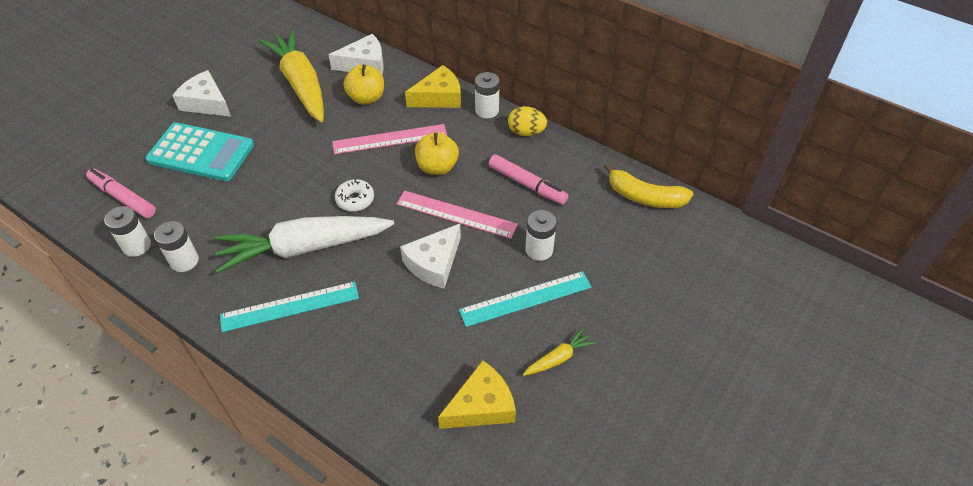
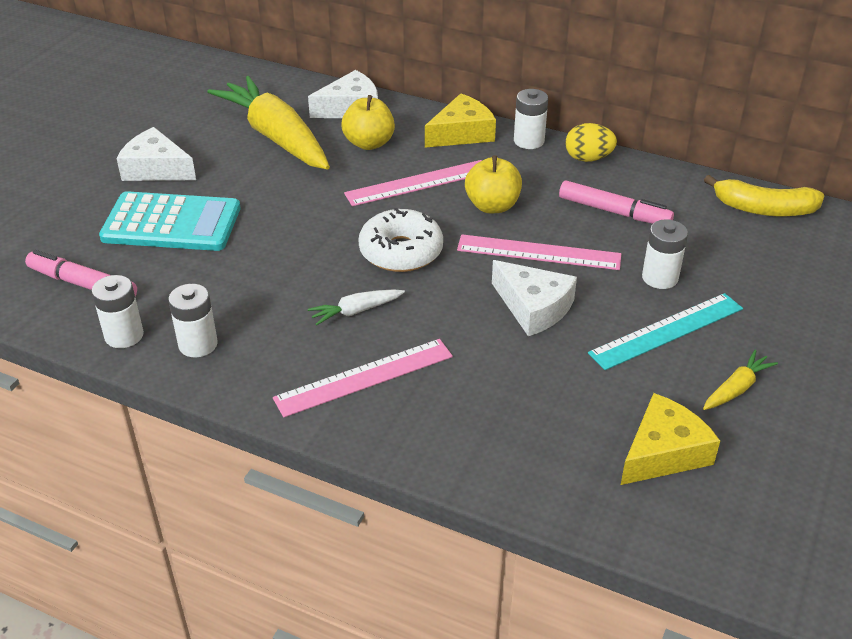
camera: 10 degrees left, 10 degrees down
(290, 306) = (364, 377): turquoise ruler -> pink ruler
(304, 248) = (356, 311): white carrot -> white carrot, size x0.42
(355, 200) = (401, 251): white donut -> white donut, size x1.63
(434, 263) = (533, 307): white cheese -> white cheese turned 75 degrees counterclockwise

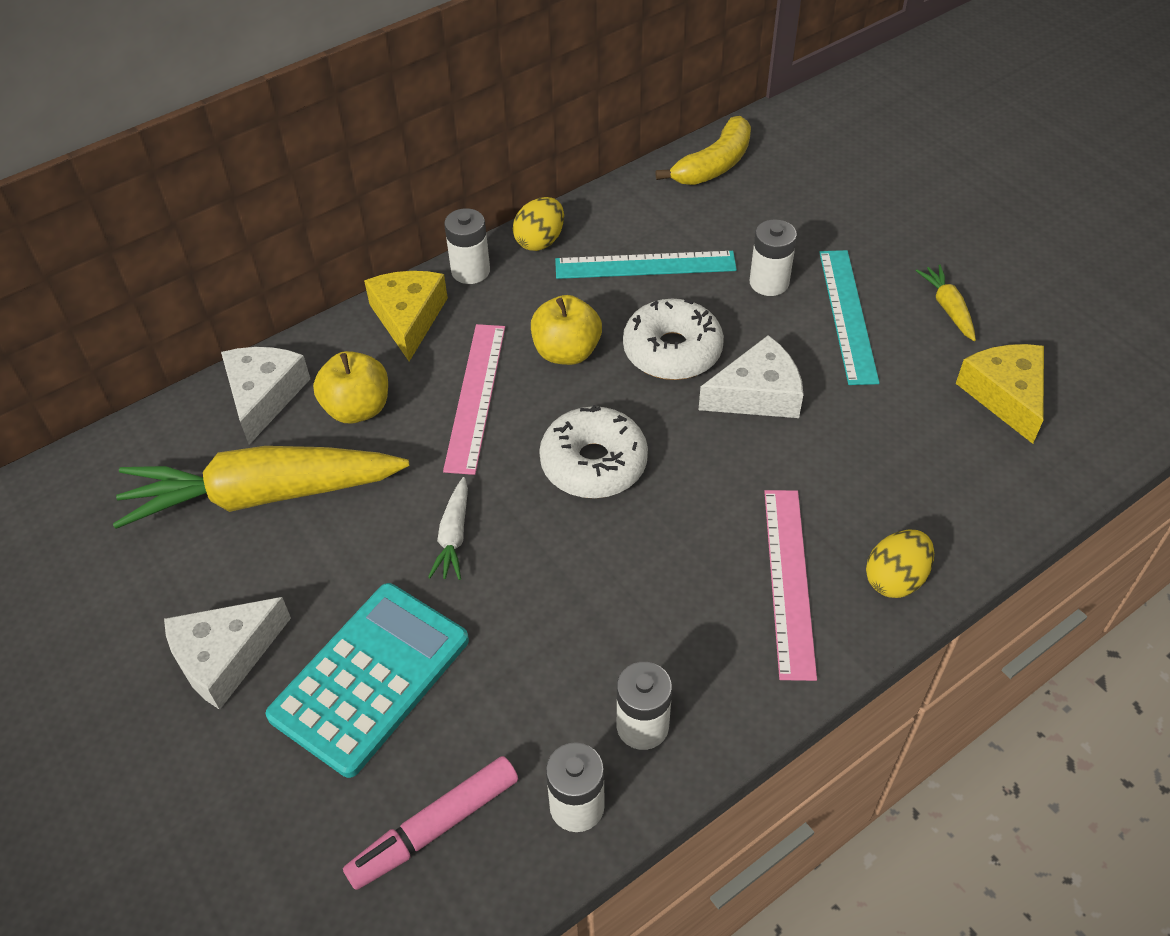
camera: 60 degrees left, 10 degrees up
(356, 311) = (674, 546): white carrot -> white carrot (453, 536)
(406, 435) = (895, 579): none -> yellow egg
(538, 252) = (672, 351): pink ruler -> white donut
(614, 212) = (645, 265): pink marker -> turquoise ruler

